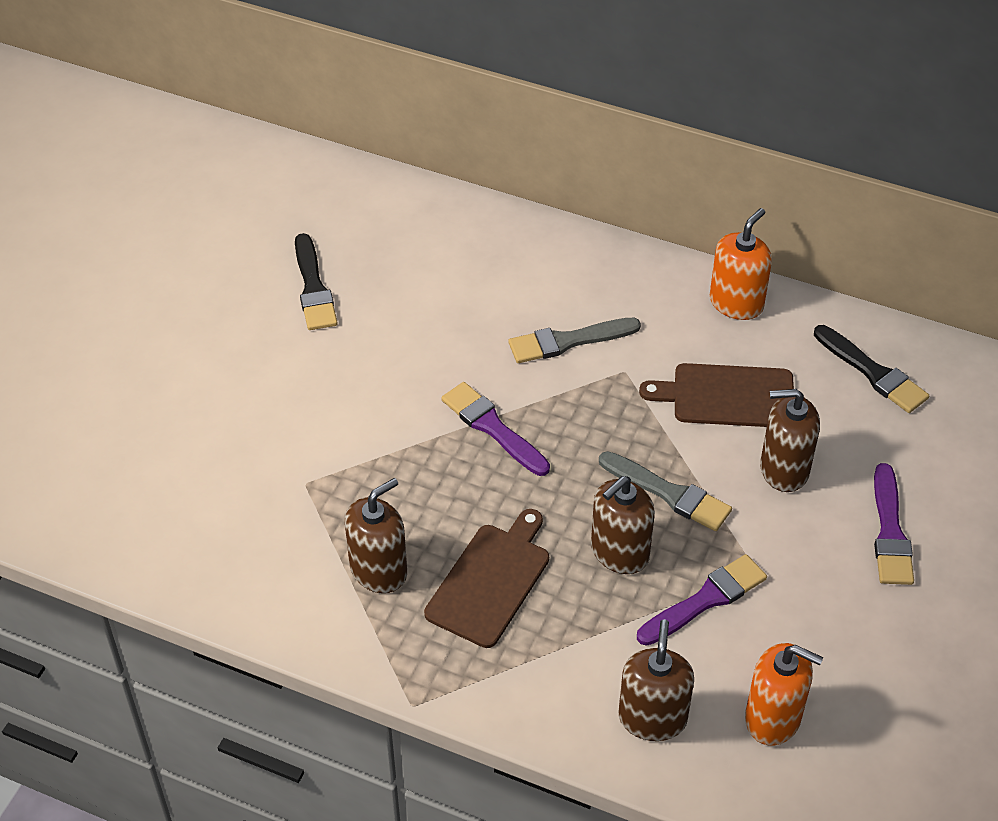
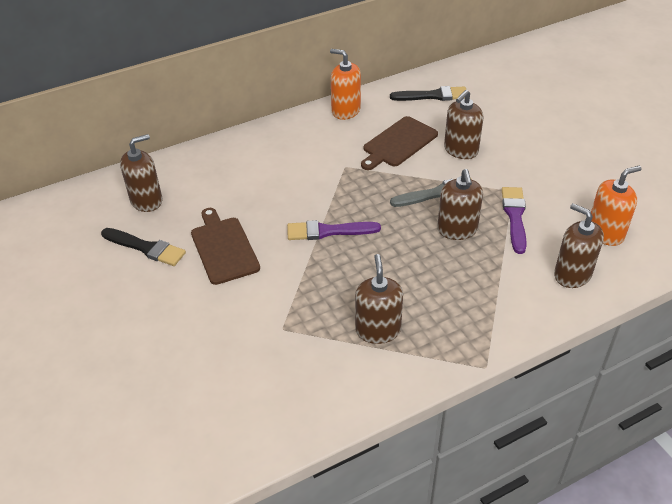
camera: 50 degrees left, 5 degrees down
(383, 235) = (146, 201): none -> brown soap dispenser
(491, 581) = (430, 287): brown cutting board -> brown cutting board (223, 248)
(568, 341) = (303, 174): grey brush -> none
(736, 303) = (346, 111): orange soap dispenser -> orange soap dispenser turned 45 degrees counterclockwise
(890, 532) = (528, 139): purple brush -> none

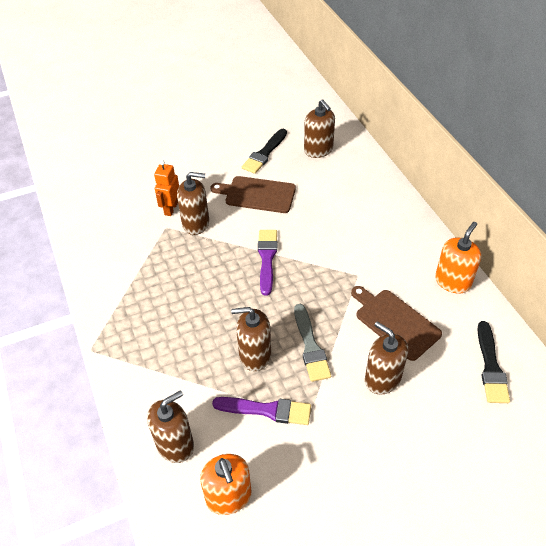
camera: 95 degrees right, 5 degrees up
(223, 248) = (257, 194): brown cutting board -> brown cutting board turned 150 degrees counterclockwise
(247, 329) = (171, 208): none -> orange robot
(378, 330) = (148, 283): brown soap dispenser -> brown soap dispenser (196, 223)

